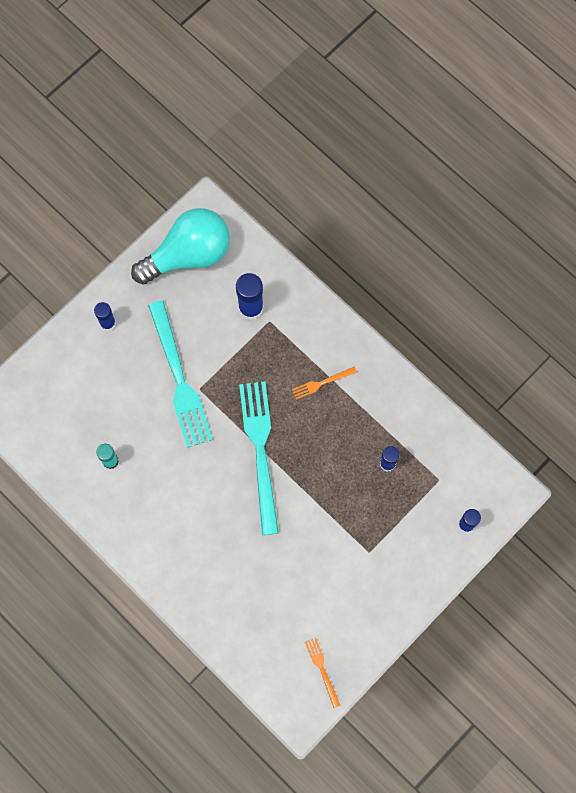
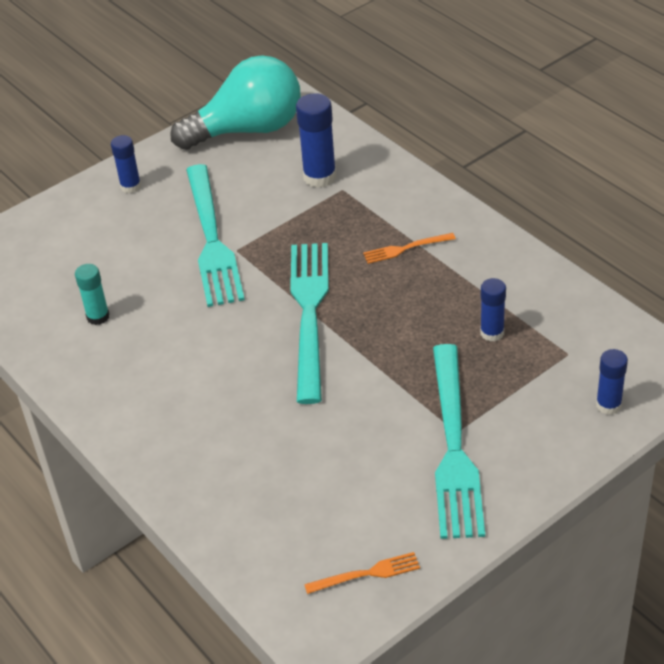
camera: 10 degrees right, 30 degrees down
(322, 669) = (367, 574): orange fork -> orange fork turned 90 degrees clockwise
(368, 565) = (454, 446): none -> turquoise fork

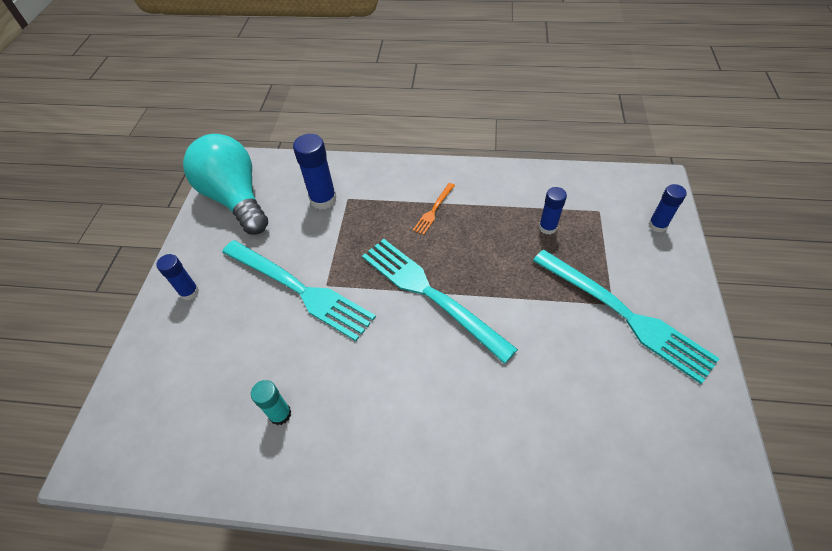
camera: 45 degrees left, 10 degrees up
(248, 130) = (235, 198): turquoise light bulb -> turquoise light bulb turned 60 degrees counterclockwise
(367, 574) = (701, 451): orange fork -> none

